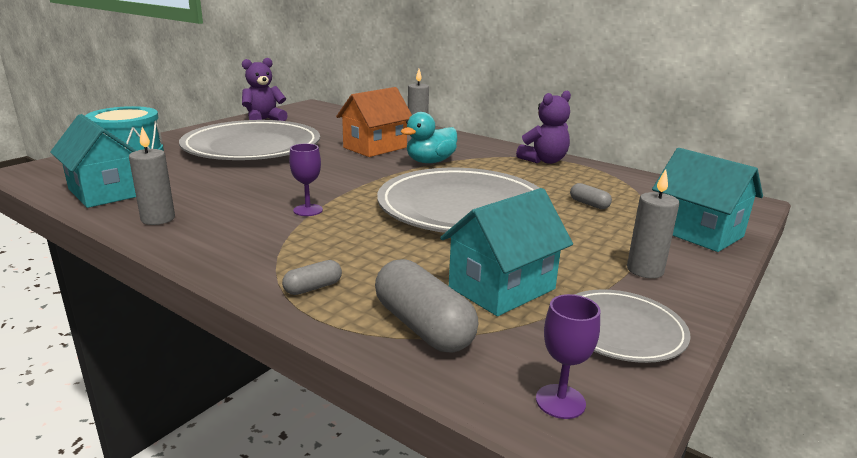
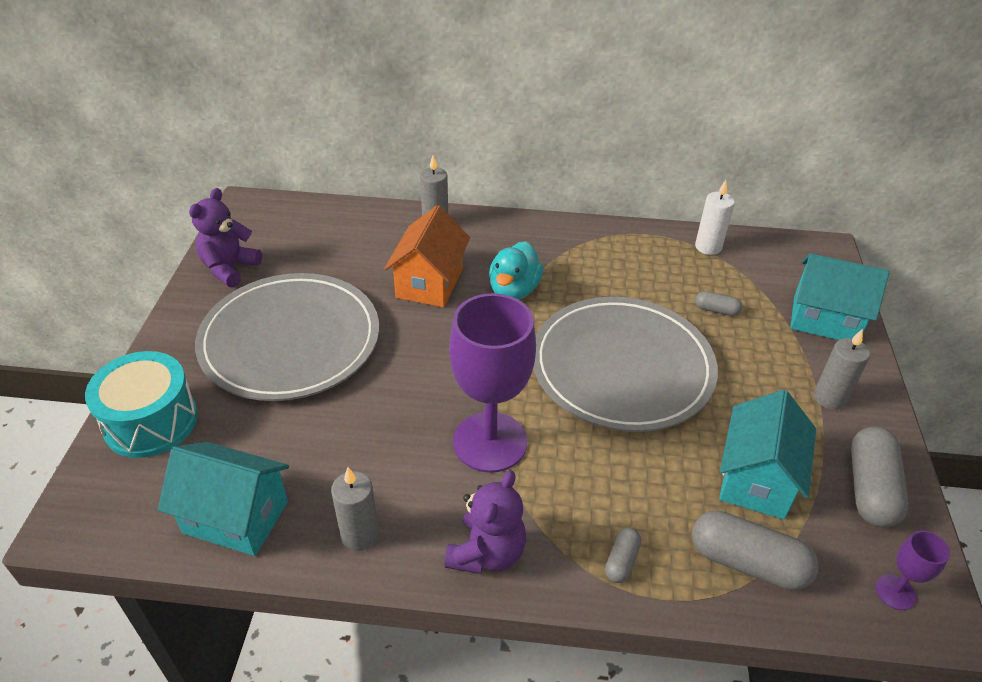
camera: 30 degrees left, 20 degrees up
(308, 210) = (490, 442): purple goblet -> purple goblet, size x2.26
(544, 161) = (616, 241): purple teddy bear -> purple teddy bear (487, 553)
(621, 330) = (870, 488): grey plate -> grey capsule
(624, 178) = (708, 247): none -> white candle

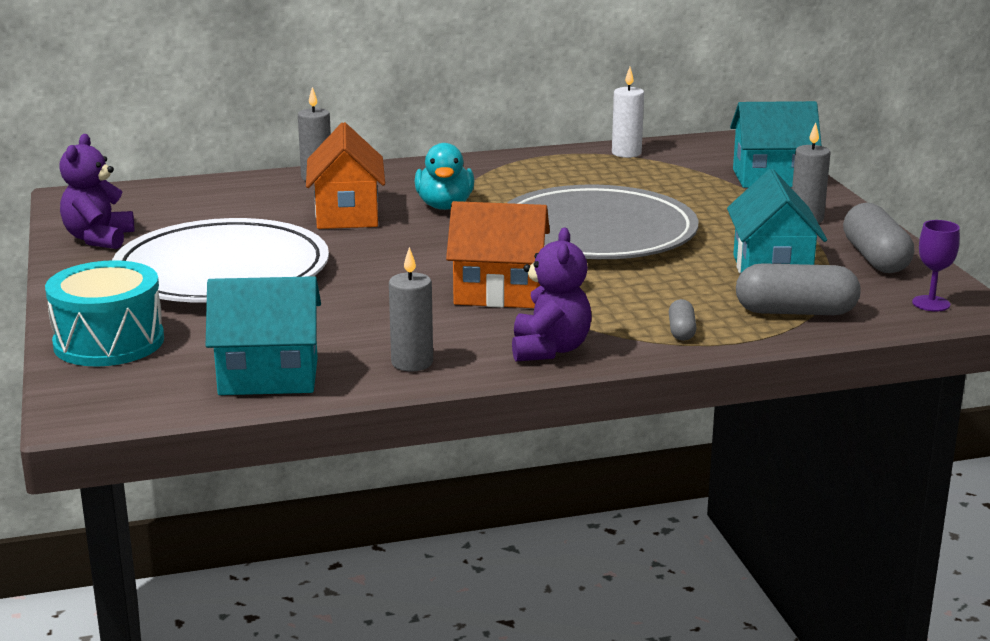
camera: 20 degrees left, 20 degrees down
(290, 341) = (222, 271): grey plate -> white plate
(490, 442) = (499, 293): purple goblet -> orange house
(716, 310) = (663, 188): grey capsule -> none

